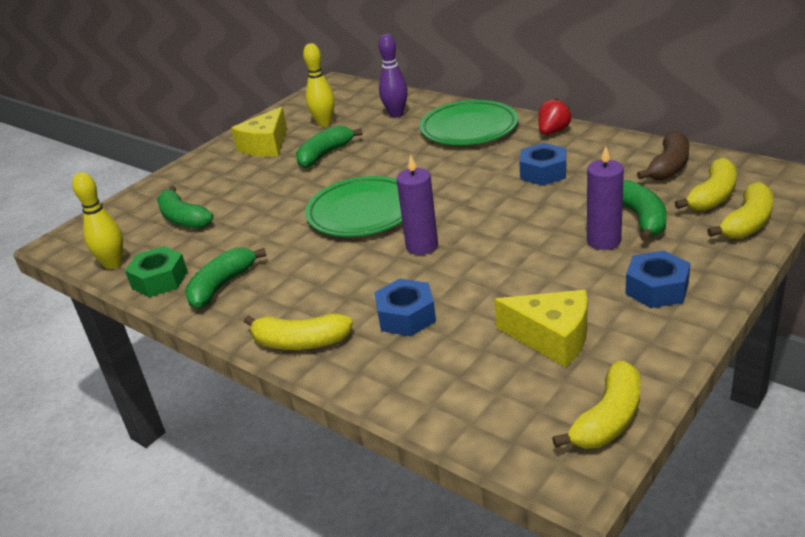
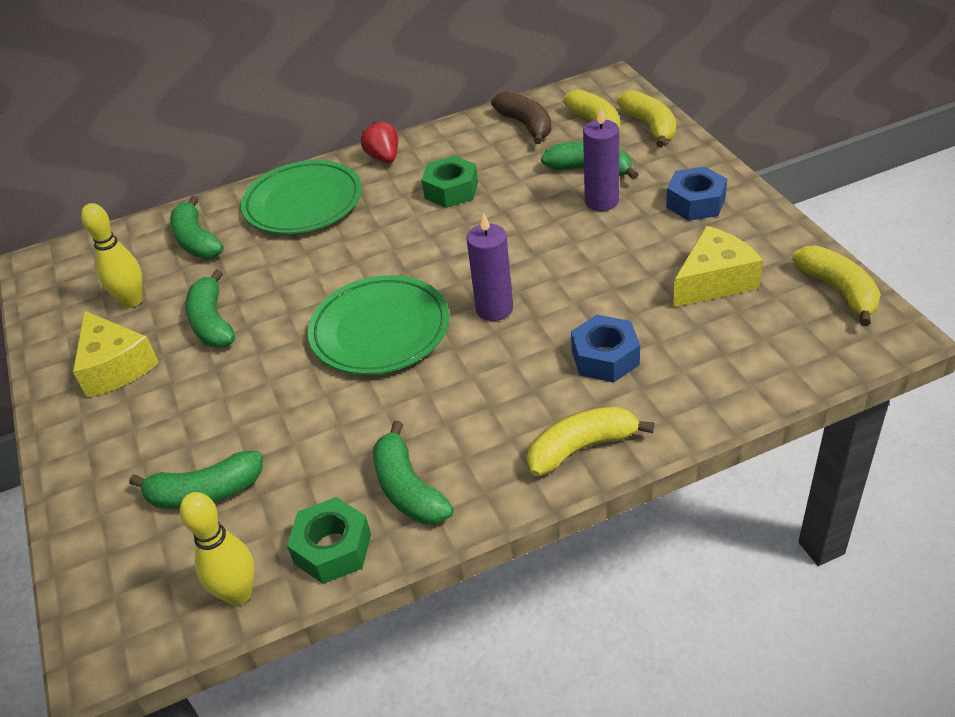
camera: 60 degrees left, 10 degrees up
(300, 342) = (581, 448): yellow banana -> yellow banana turned 150 degrees counterclockwise
(396, 114) = (197, 240): purple bowling pin -> green banana
(543, 172) = (451, 190): blue nut -> green nut

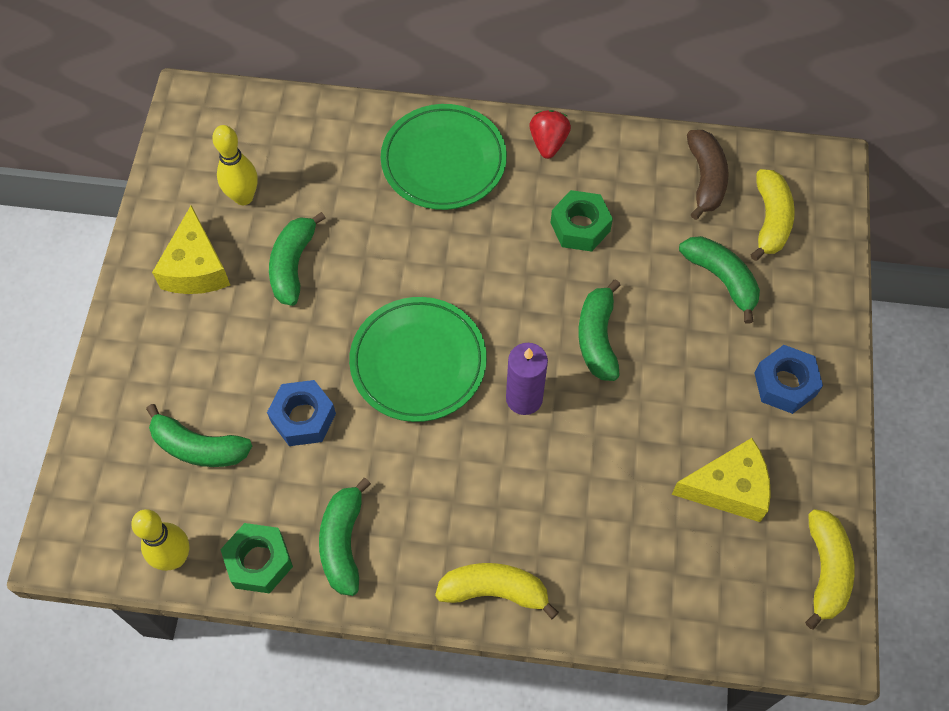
camera: 25 degrees right, 20 degrees up
(197, 240) = (330, 153): green banana -> green banana (597, 338)
(601, 201) = (702, 327): purple candle -> none
(605, 357) = (576, 512): blue nut -> blue nut (303, 418)
(650, 126) = (819, 255): yellow banana -> none

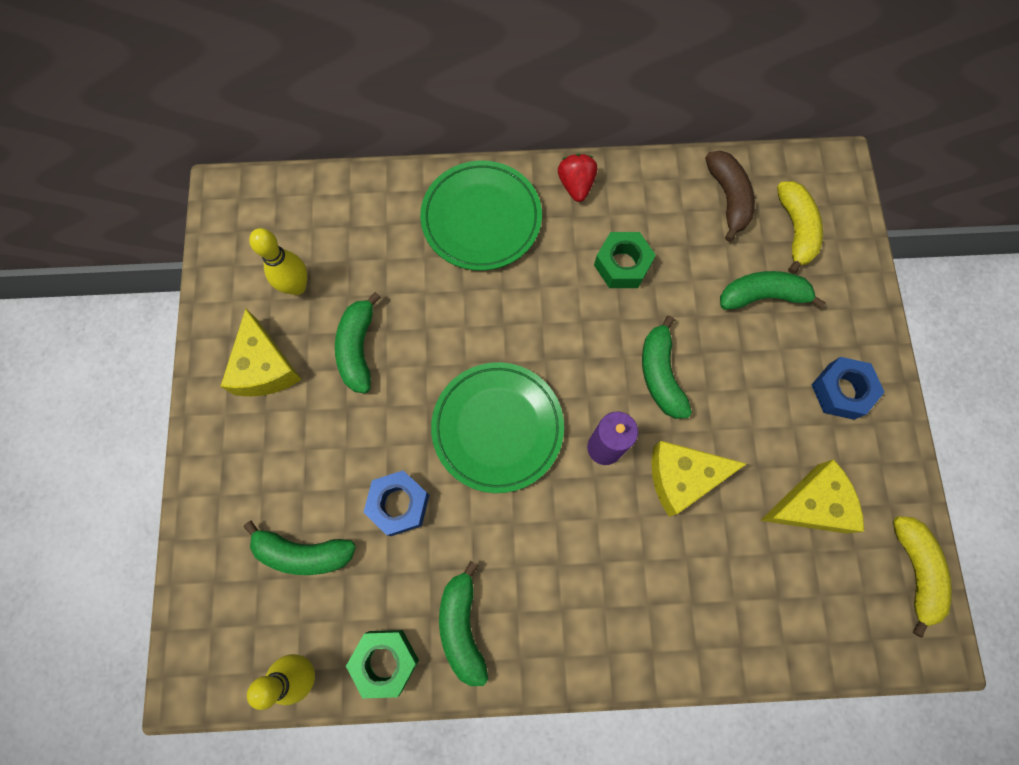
camera: 10 degrees left, 10 degrees up
(494, 591) = (615, 649): yellow banana -> none
(599, 440) = (682, 477): none -> yellow cheese
(721, 279) = (762, 296): green banana -> green banana turned 45 degrees counterclockwise

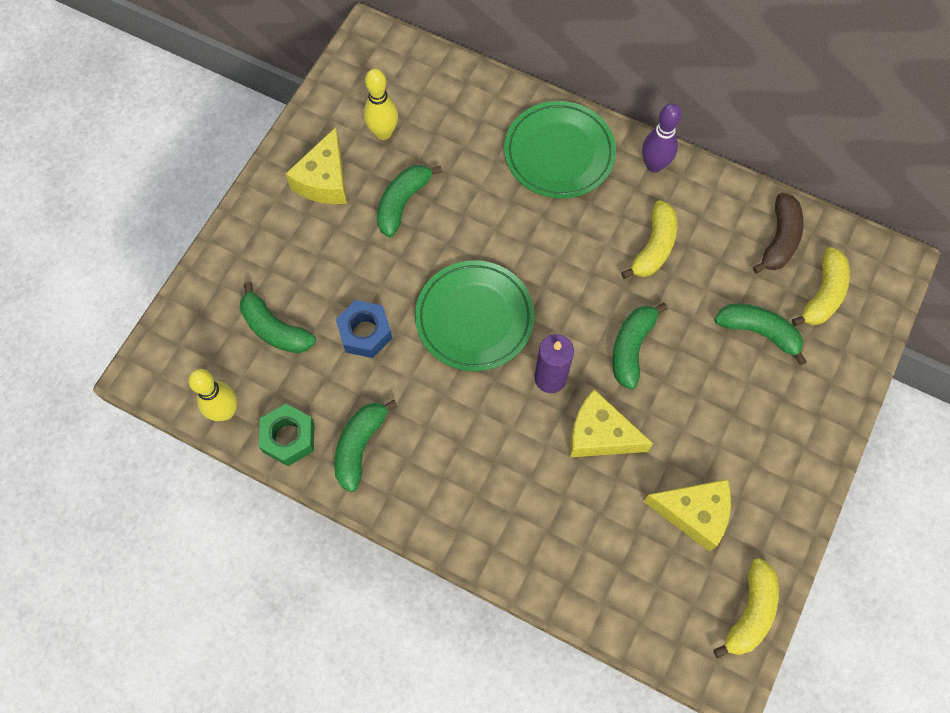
camera: 30 degrees right, 5 degrees down
(576, 185) = (654, 165): red strawberry -> purple bowling pin
(622, 265) = (653, 247): green nut -> yellow banana
(841, 391) = (778, 442): blue nut -> none

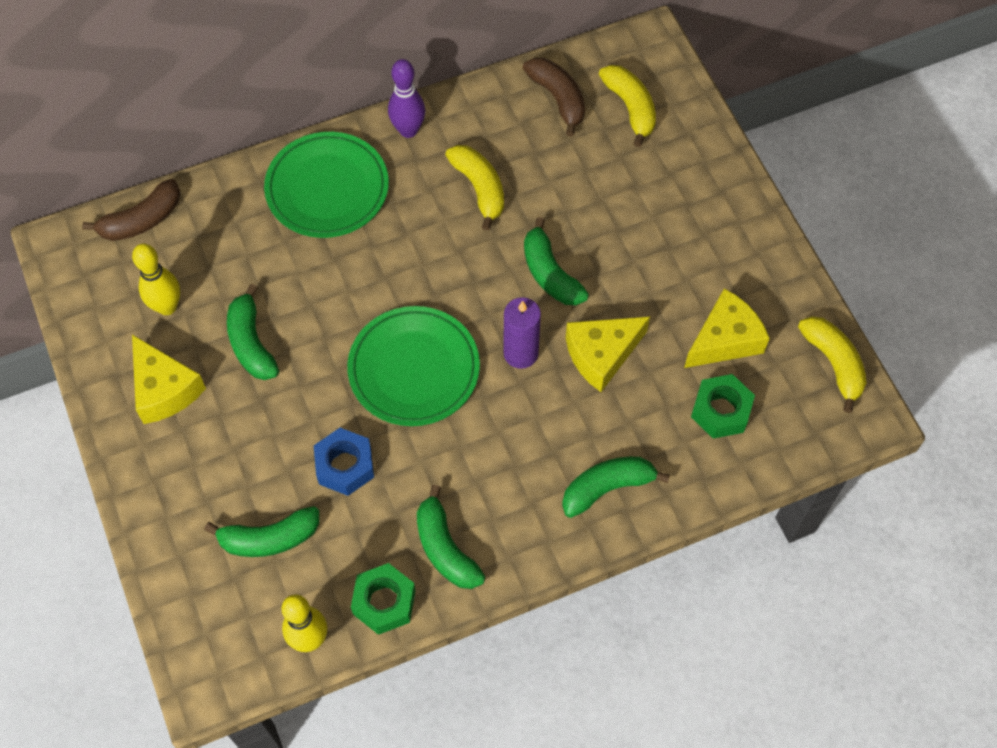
camera: 50 degrees left, 5 degrees down
(430, 66) = (141, 220): none -> brown banana
(632, 556) = (721, 411): none -> green nut
(758, 332) = (620, 175): green banana -> green banana (607, 488)

